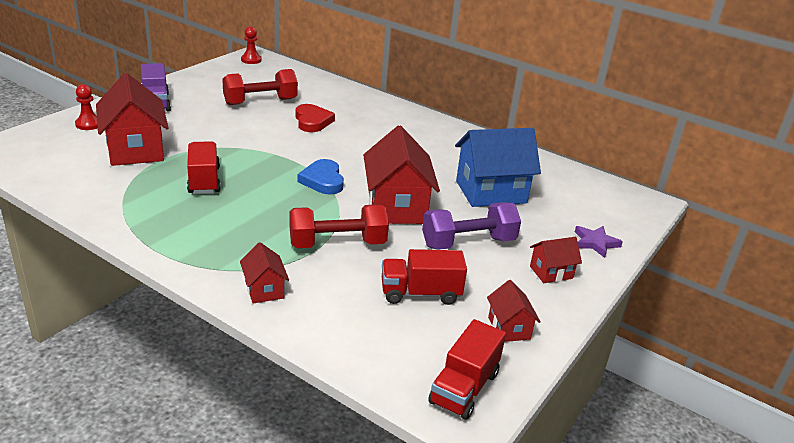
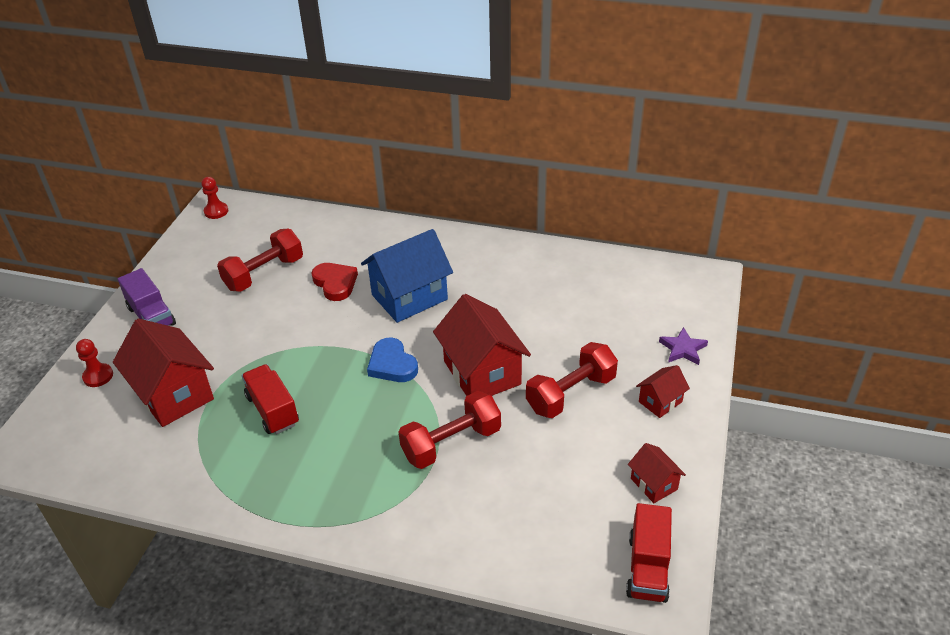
camera: 15 degrees left, 10 degrees up
(264, 289) = (415, 528): red house -> none
(420, 293) = (558, 474): red truck -> none
(468, 243) = (571, 394): purple dumbbell -> red dumbbell
(491, 192) = (560, 318): blue house -> blue house (409, 297)

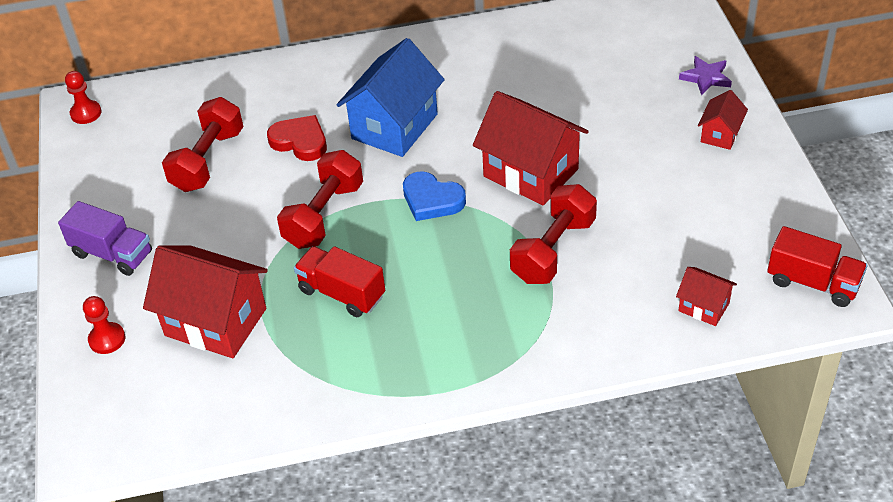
camera: 25 degrees left, 5 degrees up
(571, 394) = (632, 159): red dumbbell -> red dumbbell (324, 215)
(647, 567) = (813, 282): red truck -> red truck turned 45 degrees counterclockwise
(654, 484) = (767, 210): red house -> red house (703, 307)

